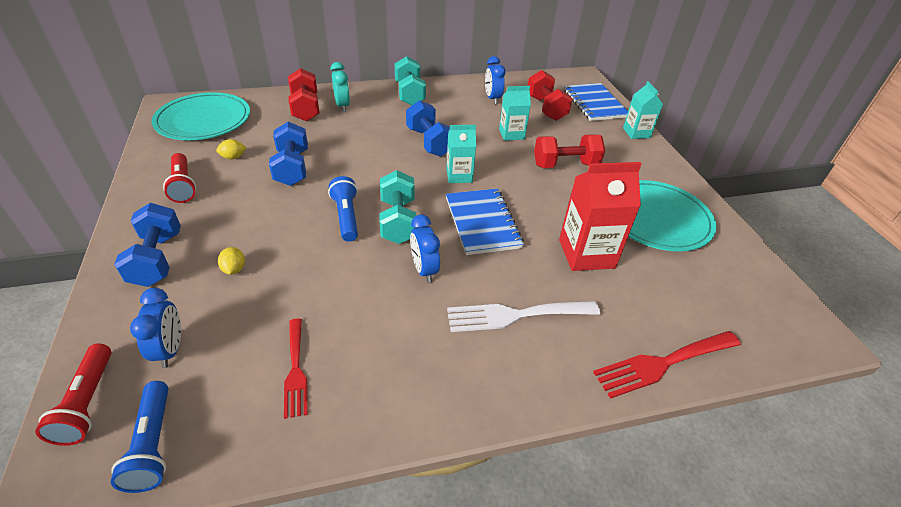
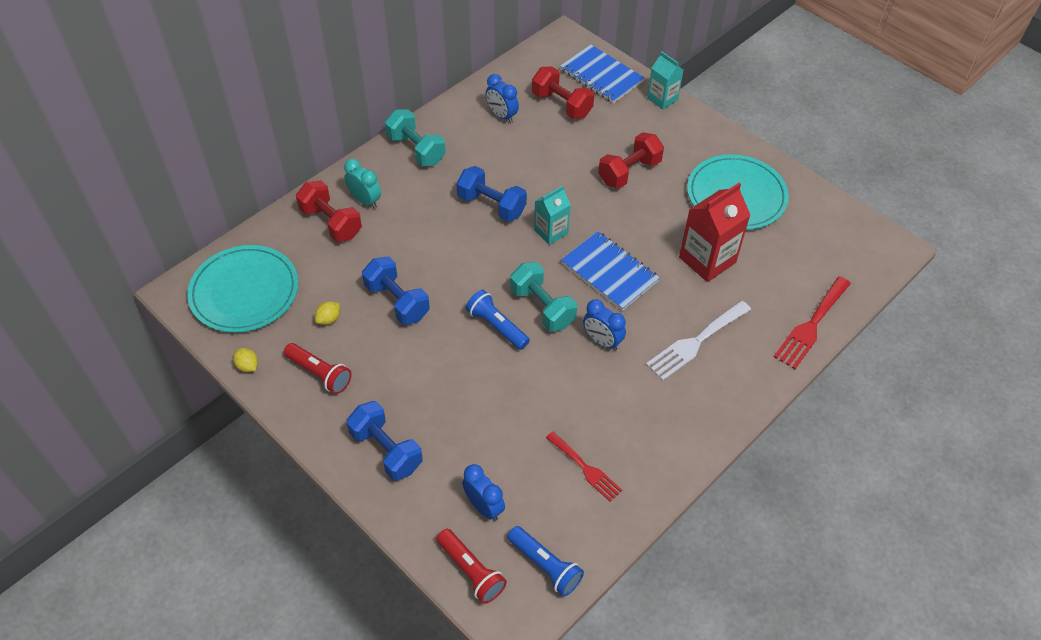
camera: 30 degrees left, 10 degrees up
(234, 269) = (458, 423): yellow lemon -> yellow lemon (248, 366)
(511, 134) = (556, 157): turquoise carton -> none

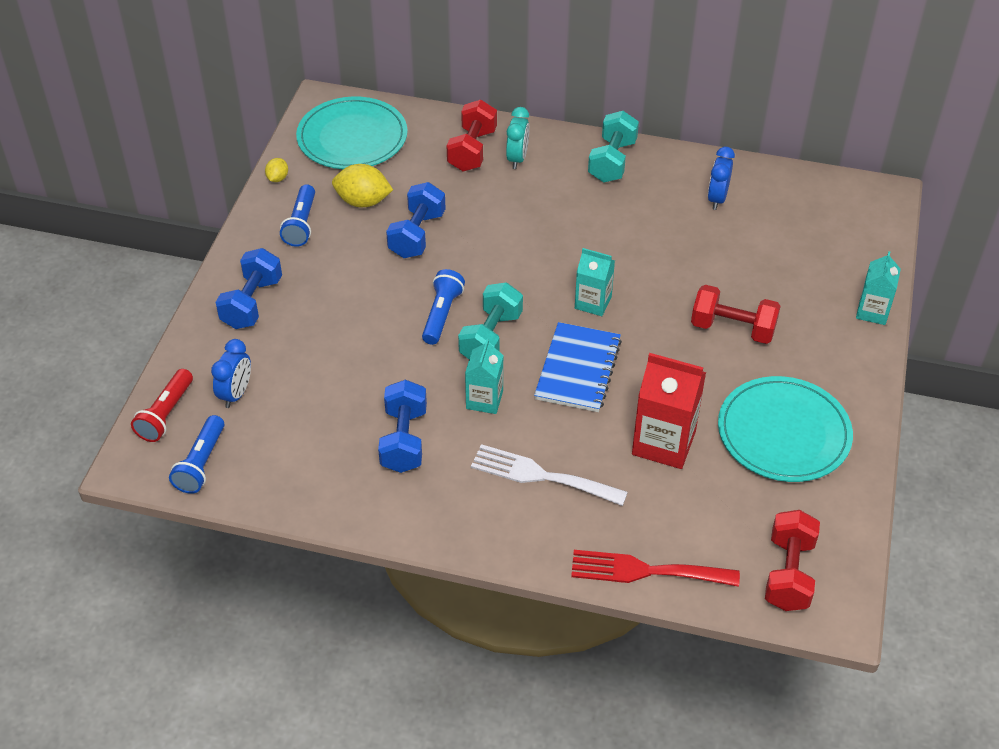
camera: 60 degrees right, 5 degrees down
(319, 373) = (301, 224): red flashlight -> blue flashlight
(329, 319) = (363, 201): yellow lemon -> yellow lemon, size x1.89
(491, 205) = (589, 245): blue dumbbell -> blue dumbbell (404, 440)
(561, 105) = (779, 235): red dumbbell -> red dumbbell (788, 573)
(586, 468) = (324, 449): red fork -> none
(601, 76) = (855, 248): blue notebook -> none
(602, 341) = (484, 400): blue clock -> turquoise carton

